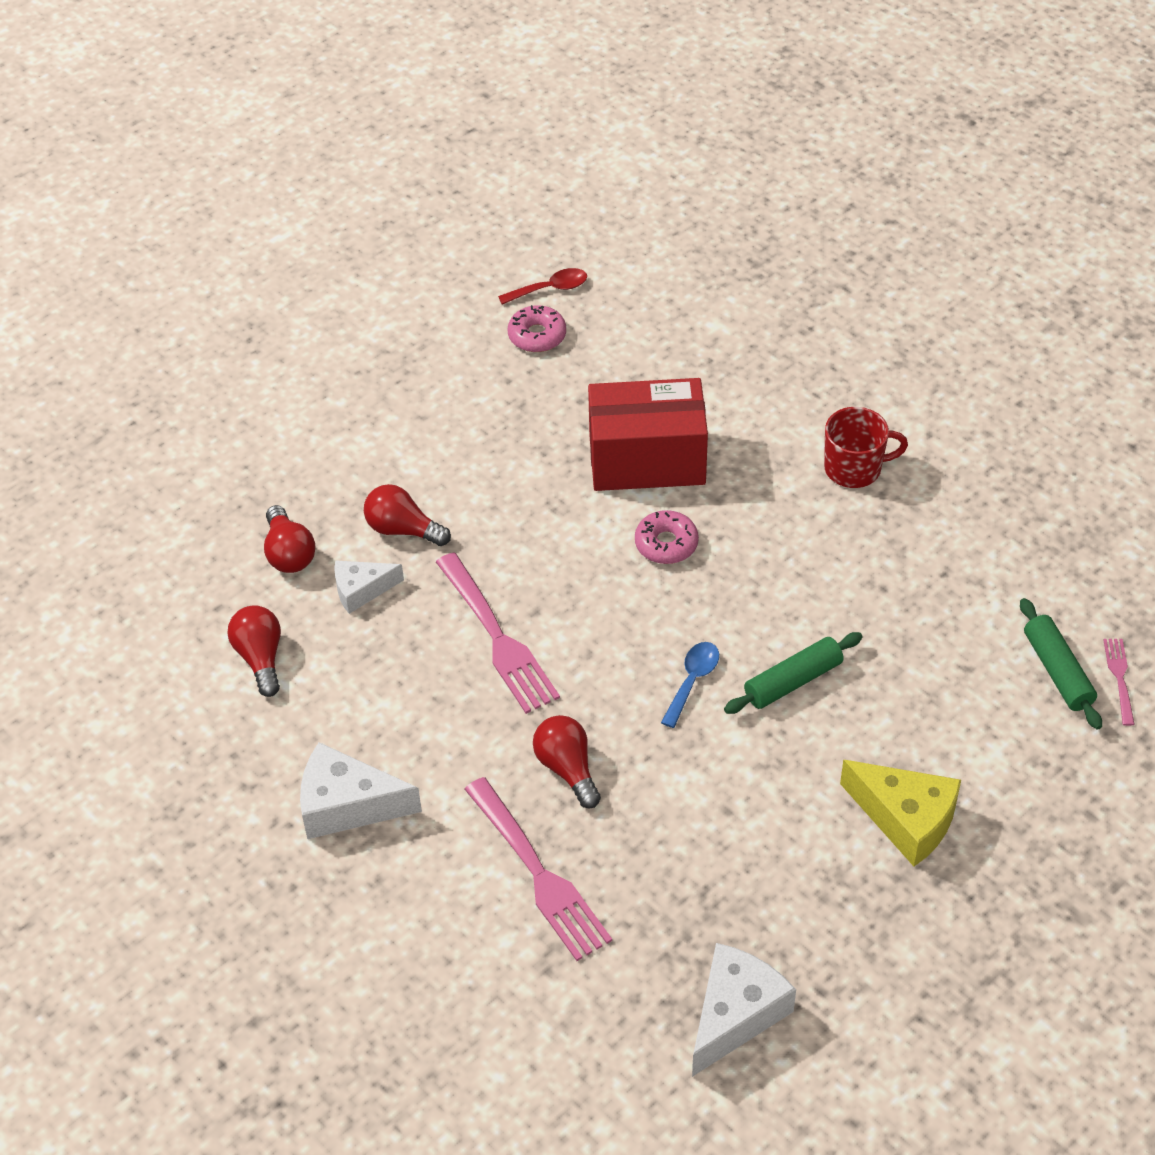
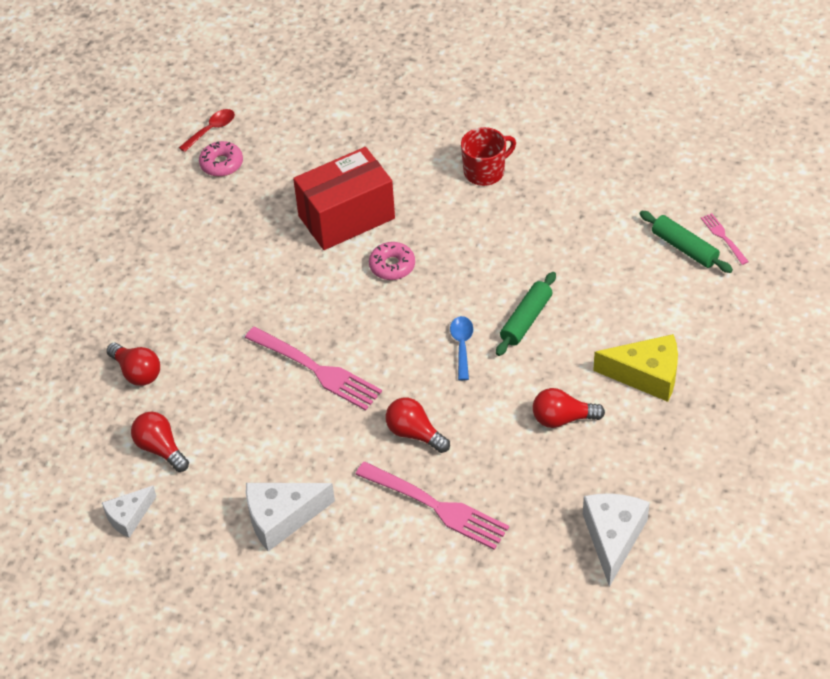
camera: 25 degrees left, 0 degrees up
(361, 590) = (204, 376): white cheese -> white cheese (129, 516)
(403, 529) = (208, 326): red light bulb -> red light bulb (562, 418)

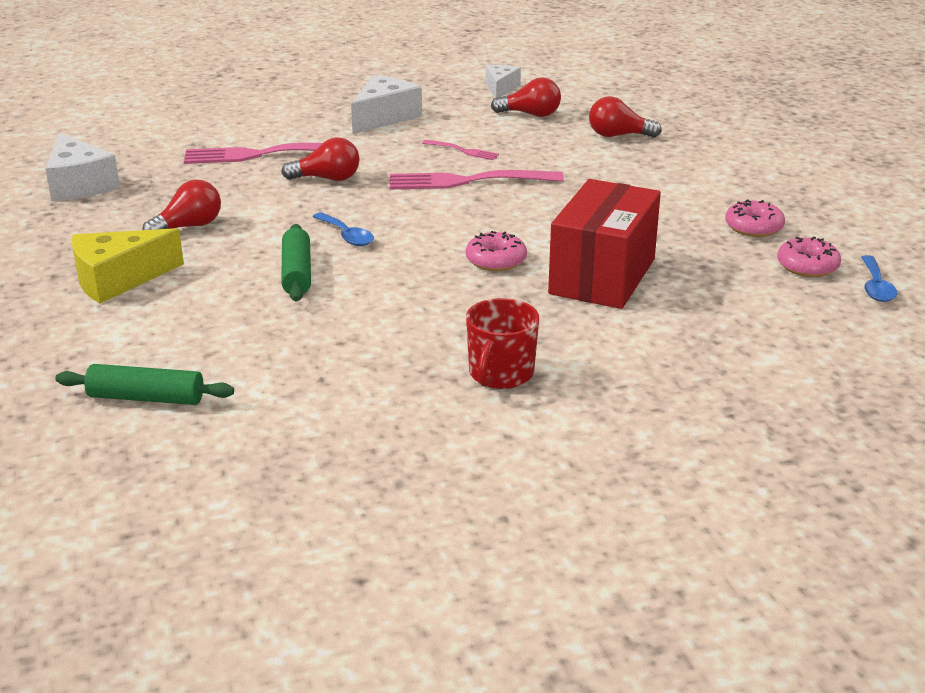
camera: 140 degrees right, 20 degrees down
(200, 213) = (753, 227): none -> pink donut
(211, 130) = (875, 286): red spoon -> blue spoon
(723, 237) = (93, 429): pink fork -> pink fork (462, 151)

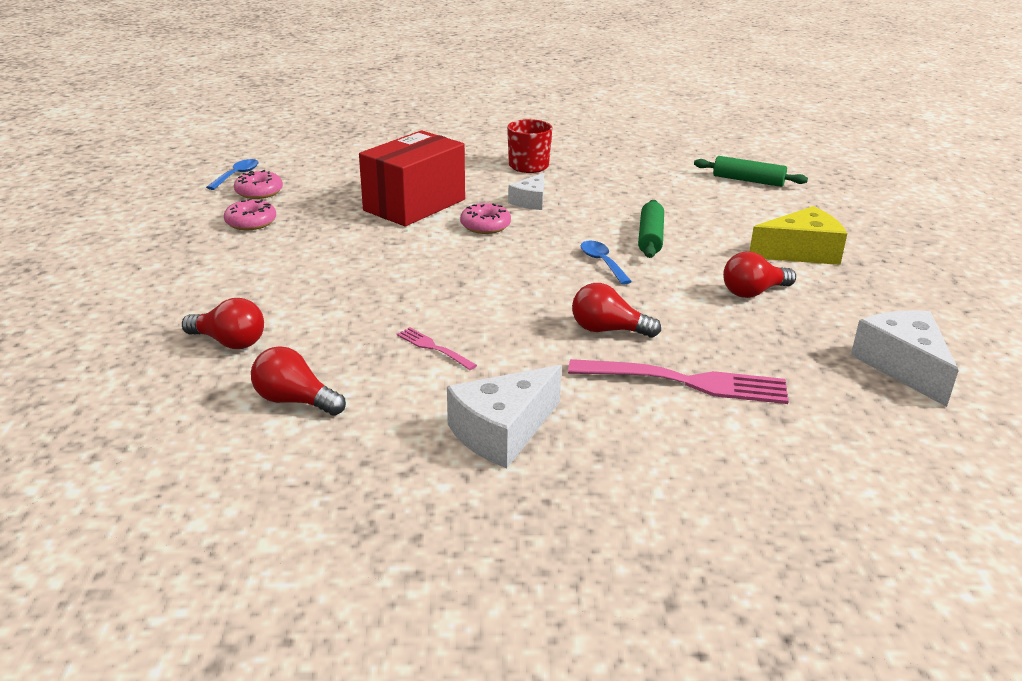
camera: 165 degrees left, 0 degrees up
(469, 181) = (455, 304): pink fork -> none
(501, 88) = (280, 476): white cheese -> white cheese (530, 201)

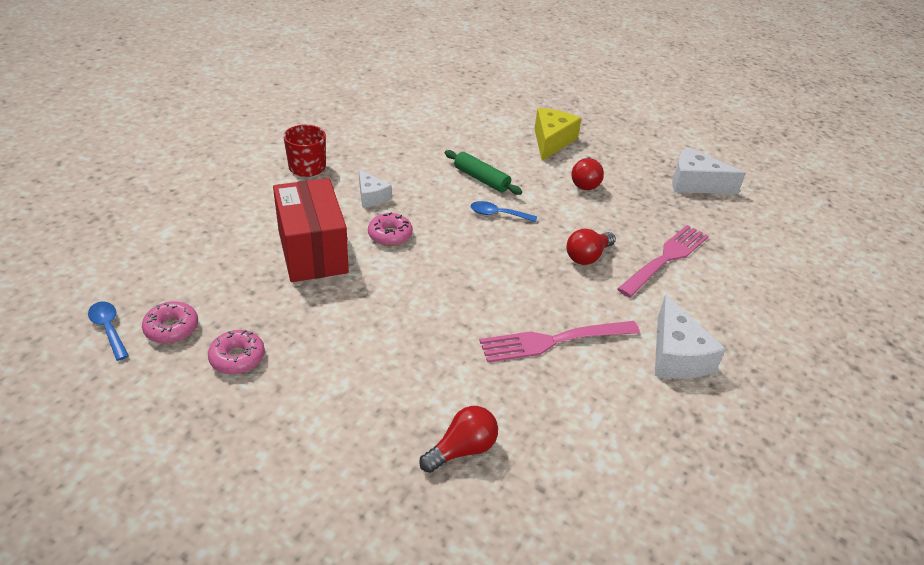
camera: 60 degrees left, 10 degrees up
(295, 401) = (580, 441): red light bulb -> none
(434, 348) = (555, 340): pink fork -> pink fork, size x2.04
(748, 180) = (439, 103): green rolling pin -> none

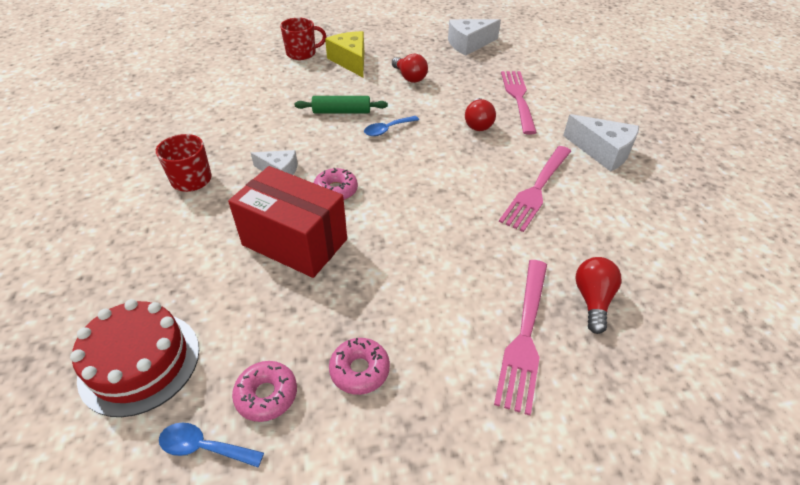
camera: 40 degrees left, 5 degrees up
(139, 259) = (140, 362): none -> red cake
(371, 427) = (524, 335): none -> pink fork
(518, 114) = (302, 53): none -> red mug

